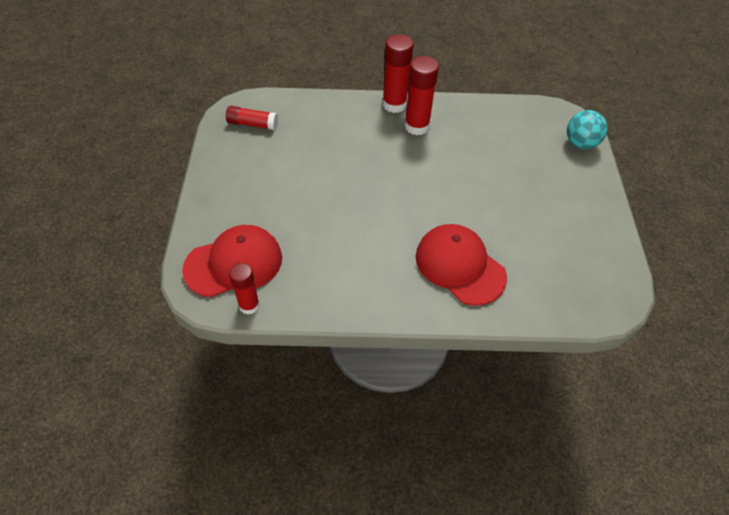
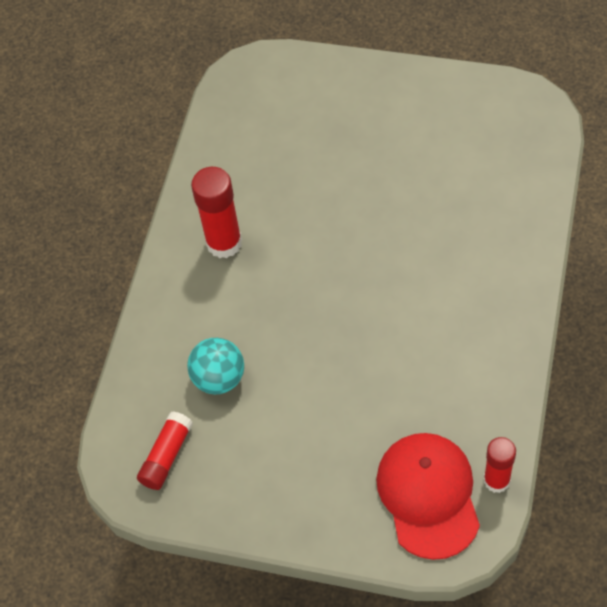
camera: 70 degrees left, 5 degrees up
(394, 104) = (172, 262): red glue stick -> none
(460, 266) = (470, 242): red cap -> none
(580, 143) = (299, 69): turquoise ball -> turquoise ball (219, 378)

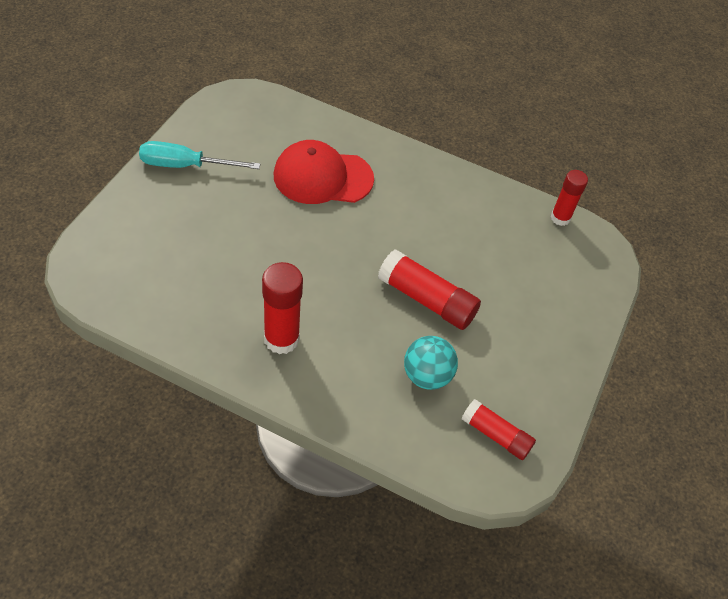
camera: 90 degrees left, 5 degrees down
(316, 358) = (427, 299): none -> red glue stick
(413, 97) = (185, 165): none -> turquoise screwdriver
(428, 495) = (565, 260): red cap -> red cap (322, 177)

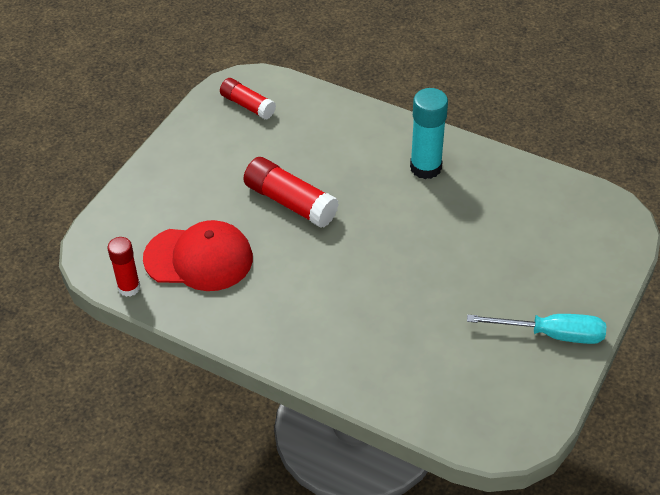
camera: 170 degrees left, 5 degrees down
(281, 339) = (425, 167): red glue stick -> turquoise glue stick
(322, 177) = (394, 326): red cap -> red cap (199, 258)
(427, 375) = (298, 143): turquoise ball -> none

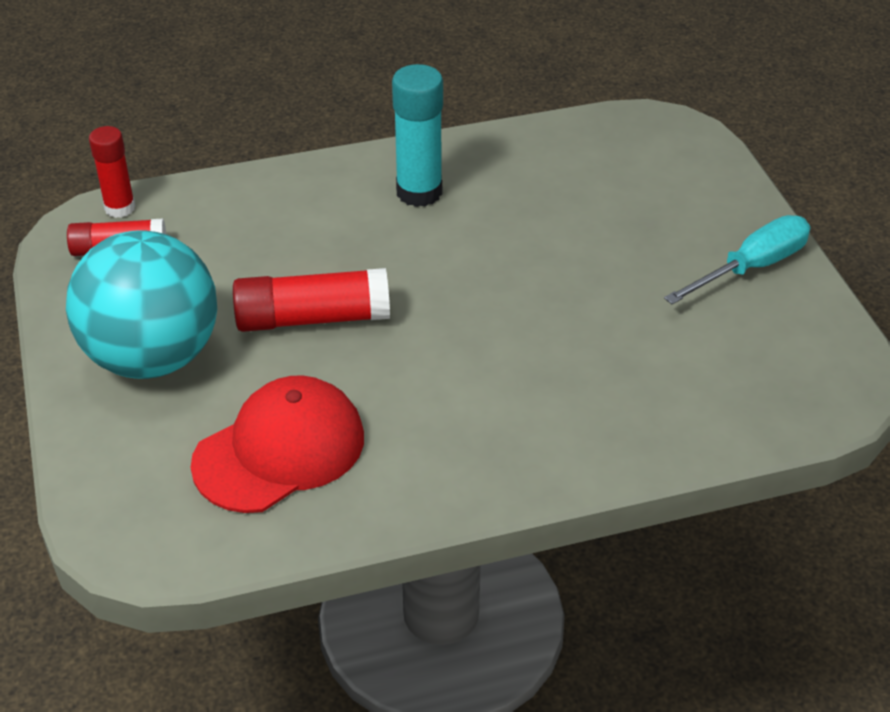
camera: 45 degrees left, 5 degrees down
(129, 287) = (231, 545): red glue stick -> red glue stick (120, 208)
(200, 172) = (153, 357): none -> turquoise ball

